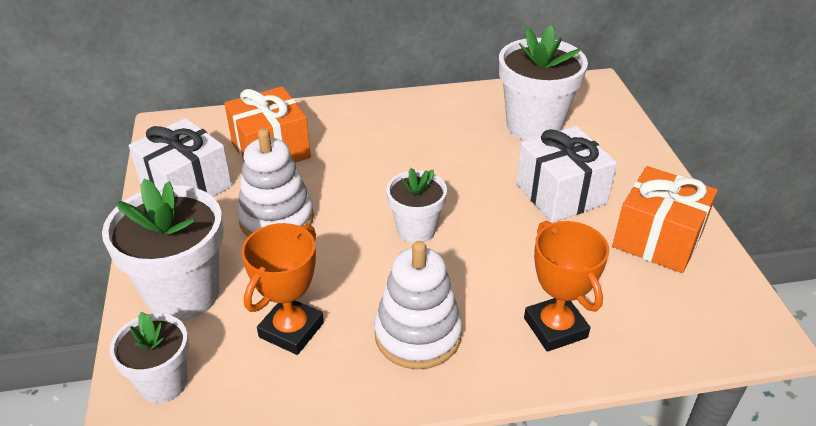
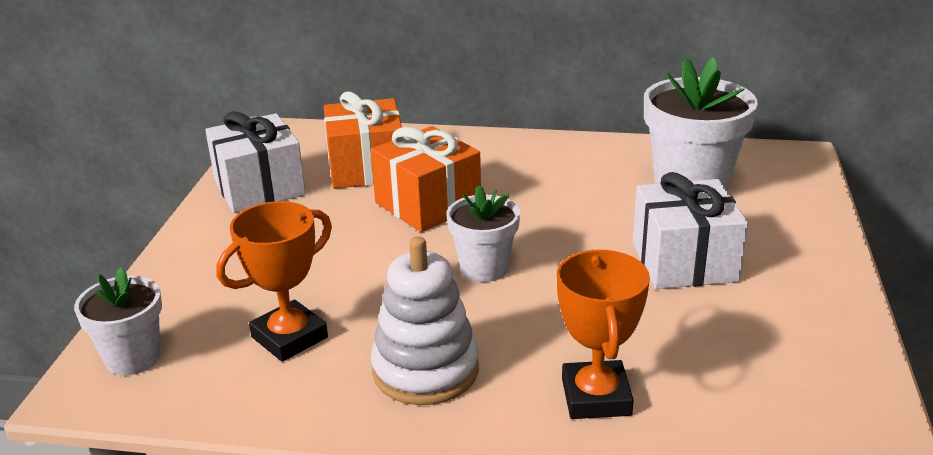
camera: 20 degrees right, 10 degrees down
(183, 294) = (199, 283): white flower pot -> none
(276, 219) = (335, 232): white stacking toy -> none
(657, 239) = (787, 330): orange gift -> orange gift (428, 204)

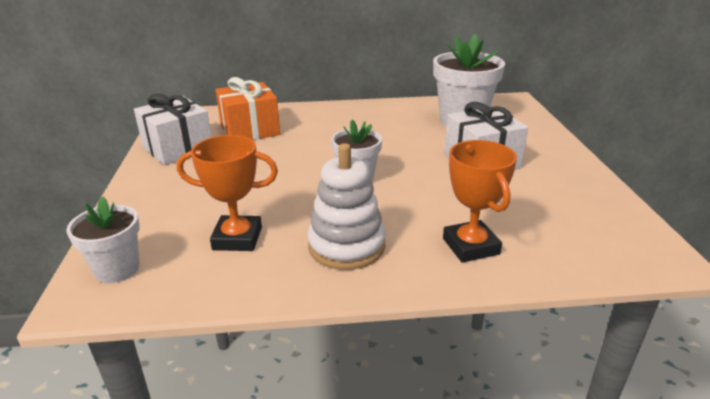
camera: 15 degrees left, 0 degrees up
(289, 337) = (237, 238): orange trophy -> orange trophy turned 60 degrees clockwise
(428, 204) = (301, 146): orange gift -> none

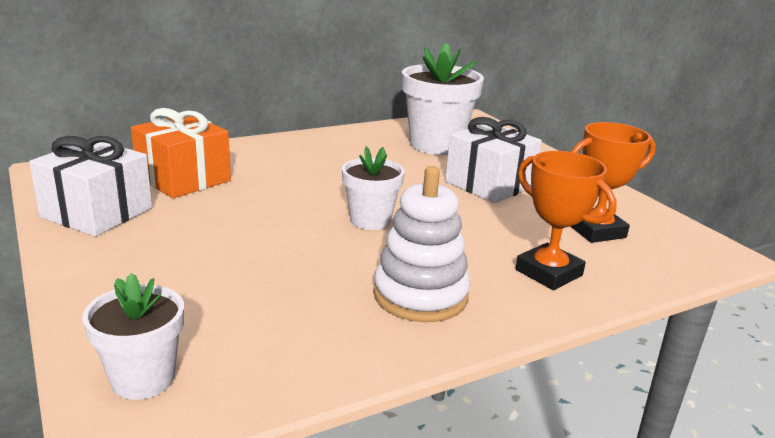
camera: 25 degrees left, 5 degrees down
(237, 238) = (280, 310): orange trophy -> orange trophy (596, 231)

